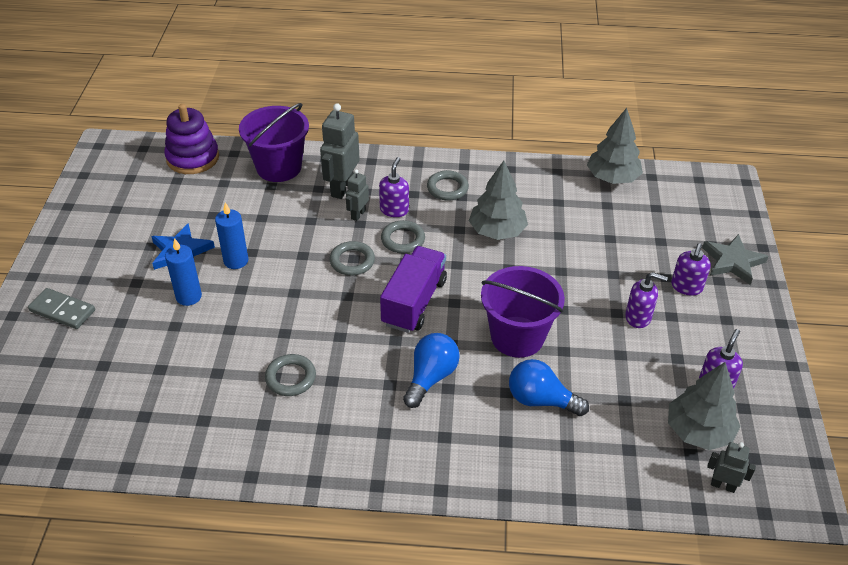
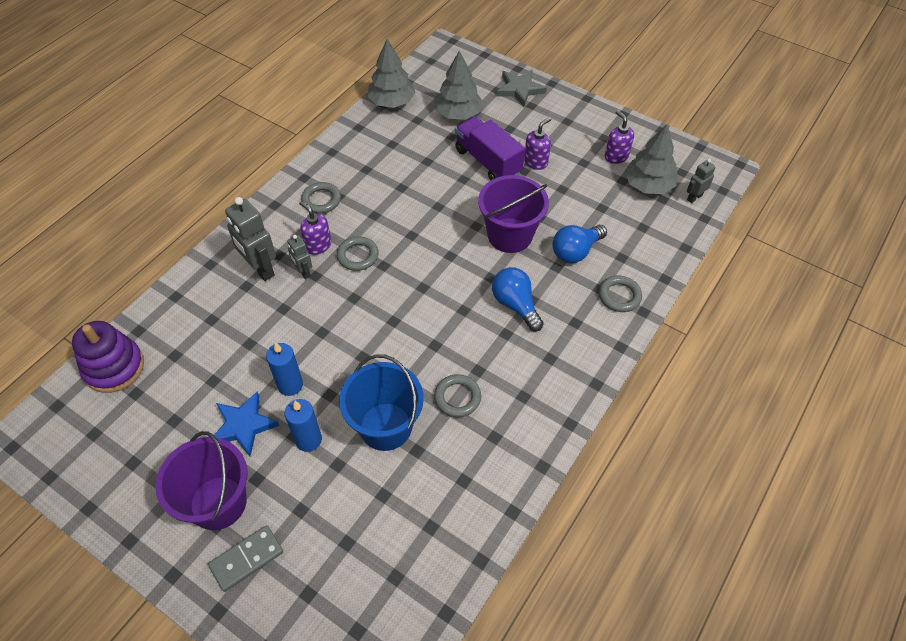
camera: 60 degrees left, 10 degrees up
(230, 340) = (385, 426): none -> blue bucket
(279, 167) = (191, 303): purple bucket -> purple bucket (218, 502)
(352, 261) = (356, 300): grey ring -> grey ring (619, 296)
(414, 302) = (432, 280): purple truck -> purple truck (488, 161)
(497, 231) = (395, 194): grey tree -> grey tree (458, 114)
(686, 287) = (526, 123): purple soap dispenser -> none

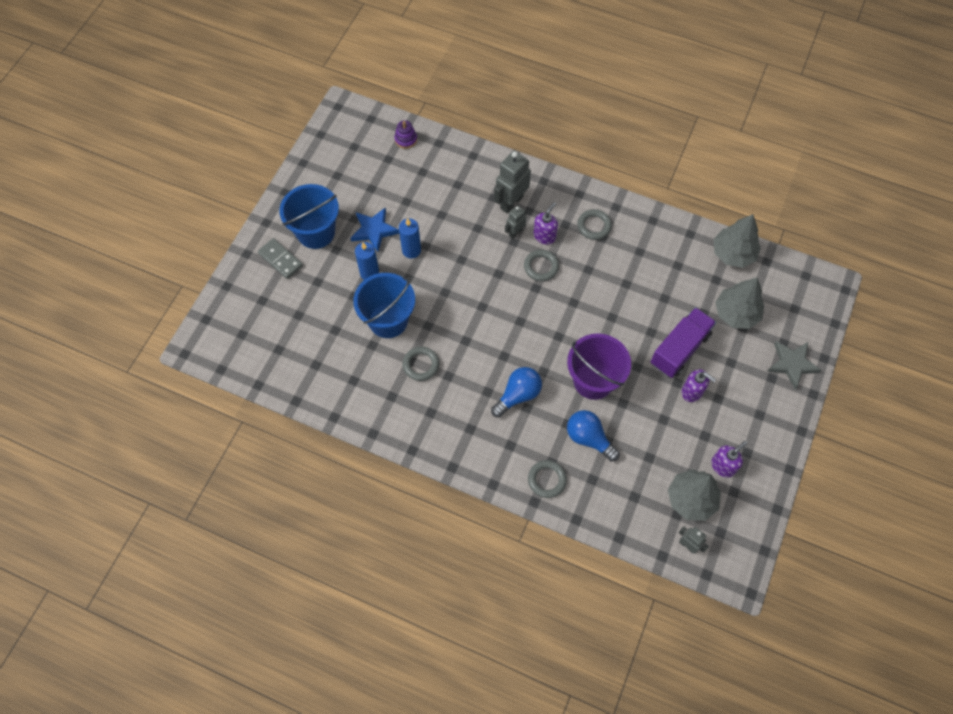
camera: 80 degrees right, 10 degrees up
(114, 367) = (406, 139): purple stacking toy -> purple stacking toy, size x0.53
(218, 502) = (316, 232): purple bucket -> blue bucket

